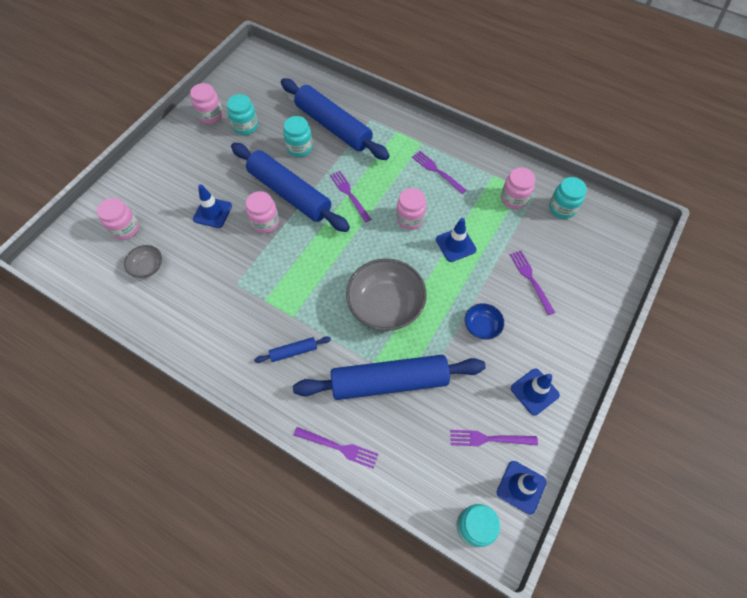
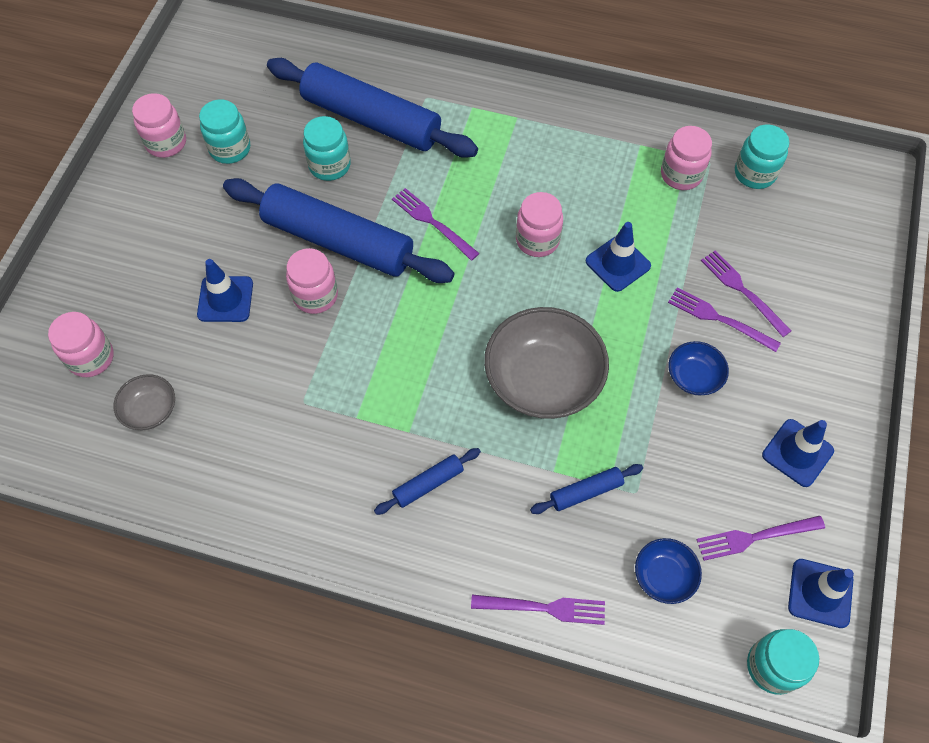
camera: 15 degrees left, 0 degrees up
(389, 381) = (586, 492): blue rolling pin -> blue rolling pin, size x0.42
(421, 448) = (664, 576): none -> blue bowl
(436, 171) = (553, 156): purple fork -> purple fork (718, 318)

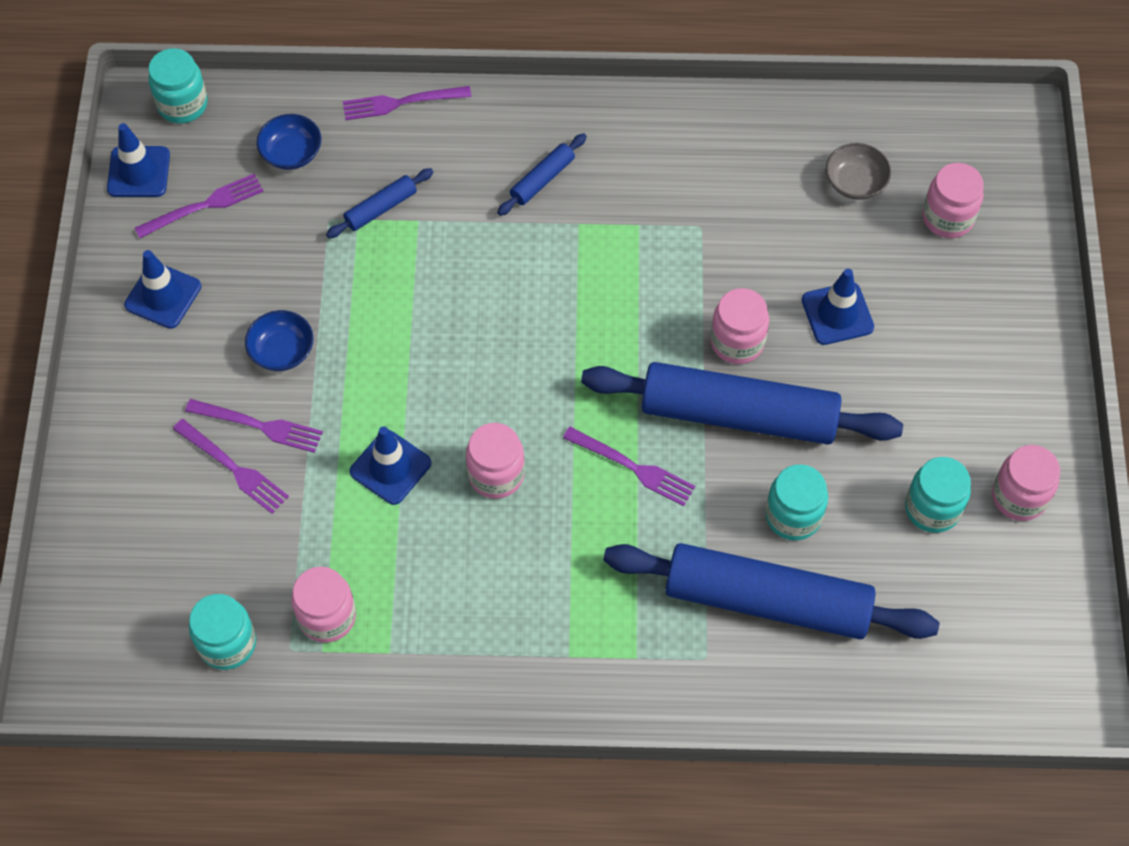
camera: 165 degrees right, 0 degrees up
(543, 379) = (450, 309): grey bowl -> none

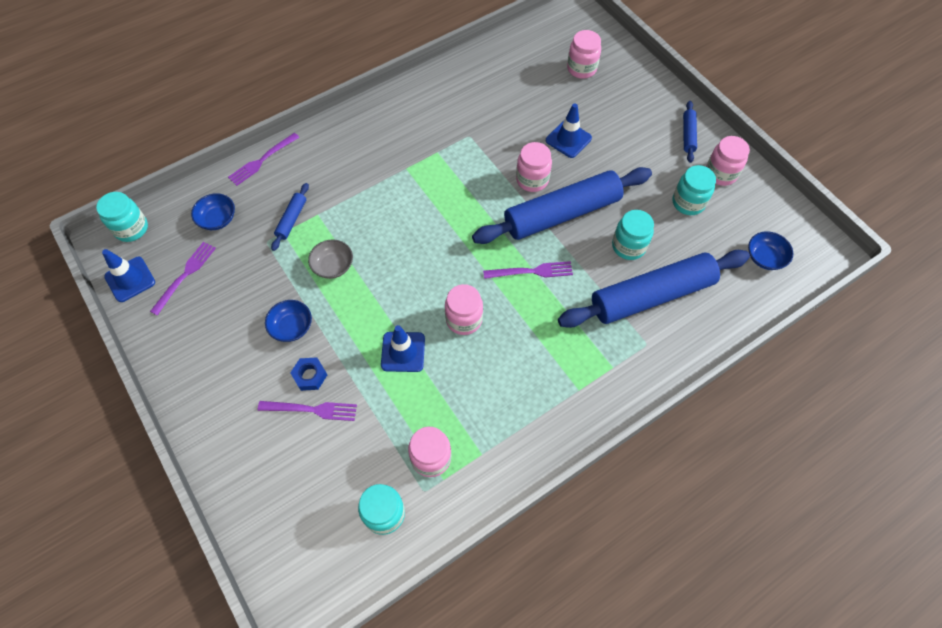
camera: 35 degrees left, 0 degrees up
(163, 296) = (195, 339): blue traffic cone -> none
(260, 426) = (310, 376): purple fork -> blue nut
(542, 180) = (370, 157): blue rolling pin -> blue rolling pin (688, 135)
(855, 182) = (526, 76): grey bowl -> grey bowl (333, 266)
(974, 652) = (765, 257): none -> blue bowl

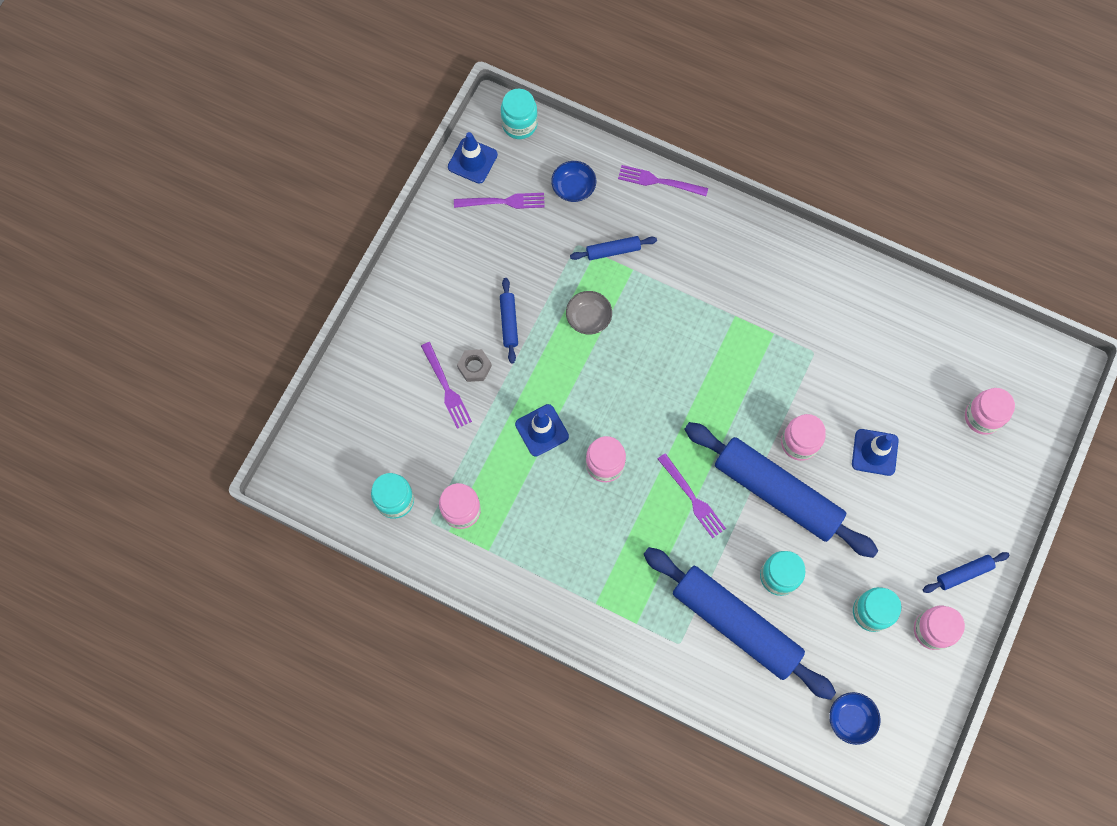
camera: 60 degrees right, 10 degrees up
(291, 327) = (509, 322): blue bowl -> blue rolling pin
(310, 376) = (474, 367): blue nut -> grey nut

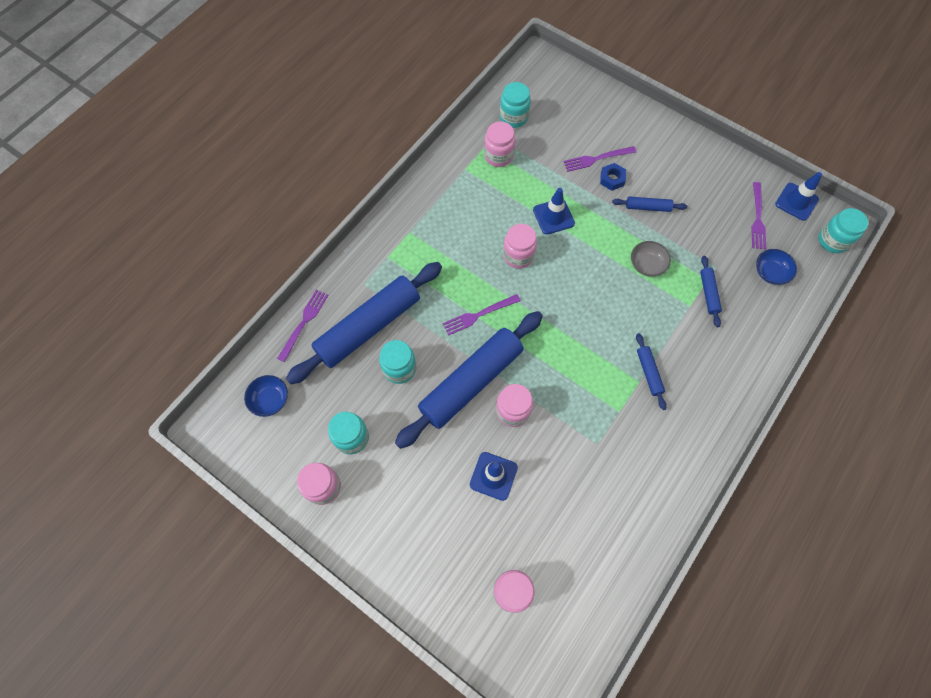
camera: 100 degrees right, 5 degrees down
(474, 367) = (612, 179): grey nut -> blue nut
(658, 181) = (777, 342): purple fork -> purple fork (304, 322)
(963, 573) = (365, 529): blue rolling pin -> blue rolling pin (649, 373)

